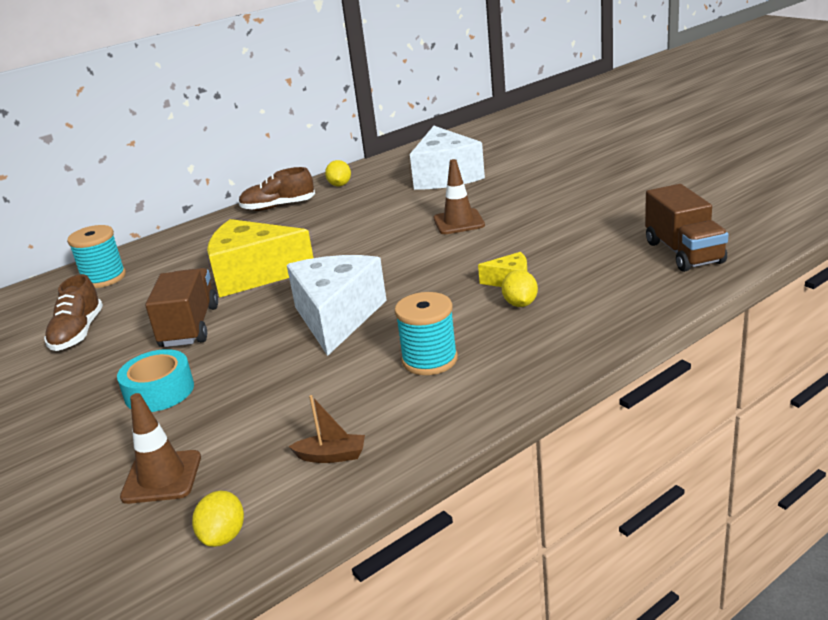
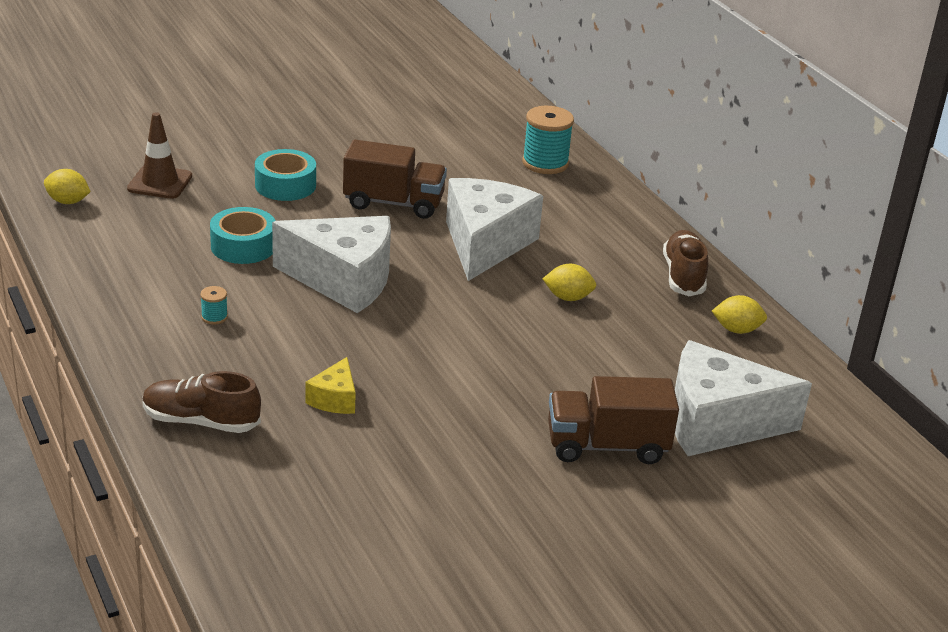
camera: 95 degrees right, 5 degrees up
(78, 333) = (428, 151): brown shoe -> brown shoe (201, 421)
(254, 275) = (485, 244): yellow cheese -> white cheese
(295, 381) = (243, 246): none -> turquoise tape
(331, 456) = (116, 250): brown boat -> none
(429, 360) = (214, 317): turquoise spool -> turquoise spool, size x0.46
(459, 222) = (533, 399): brown traffic cone -> none
(520, 304) = (276, 392): yellow lemon -> yellow lemon (568, 297)
(684, 252) = (301, 551): brown truck -> brown truck (607, 446)

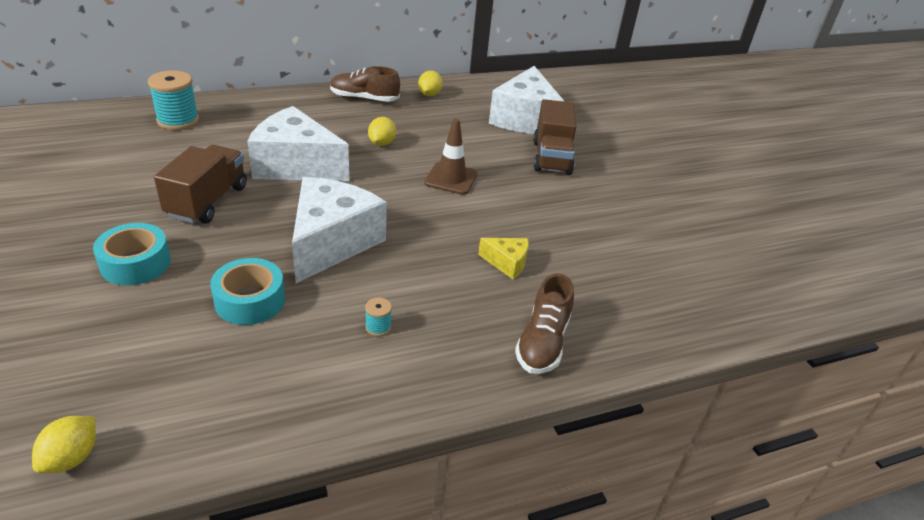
camera: 85 degrees left, 5 degrees up
(160, 182) = (71, 363): brown traffic cone -> brown traffic cone (451, 178)

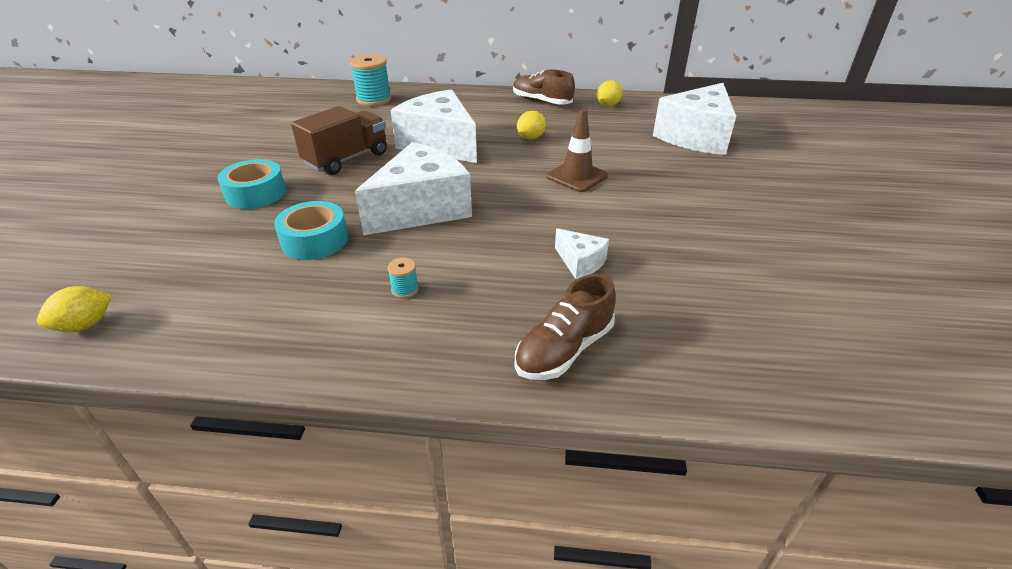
camera: 30 degrees right, 0 degrees up
(507, 263) = (580, 262): yellow cheese -> white cheese
(551, 157) = (703, 175): brown truck -> none

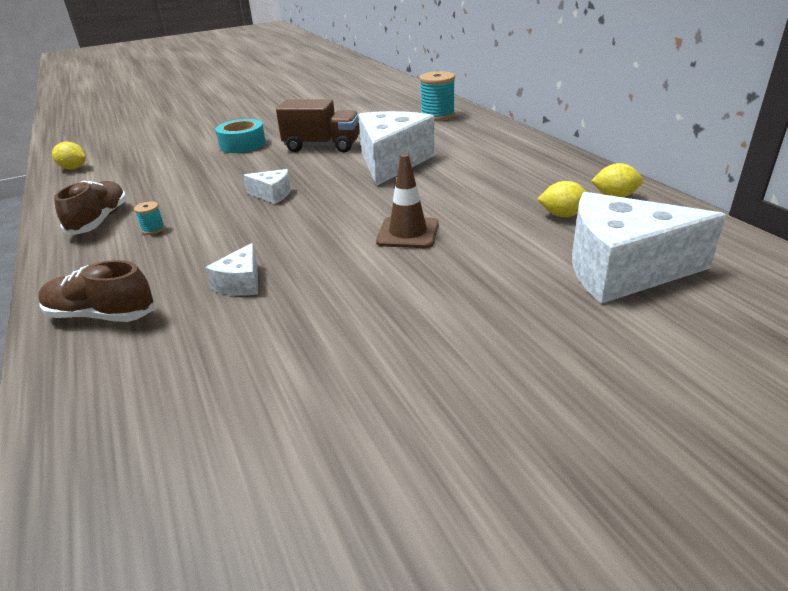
camera: 60 degrees right, 5 degrees down
(315, 240) = (197, 181): turquoise tape -> none
(421, 209) = (272, 195): white cheese -> white cheese, size x0.45
(530, 138) = (461, 188): yellow lemon -> yellow lemon (562, 215)
(542, 102) = (557, 166): brown shoe -> brown shoe (99, 221)

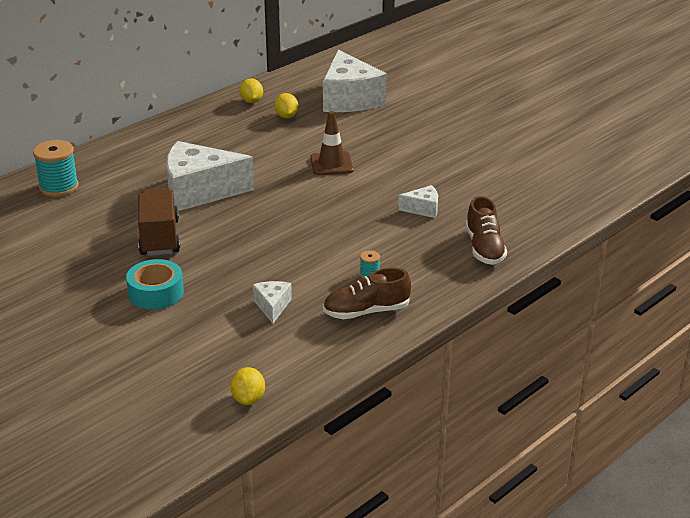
camera: 110 degrees left, 0 degrees up
(272, 195) = (285, 235): white cheese -> white cheese (272, 306)

